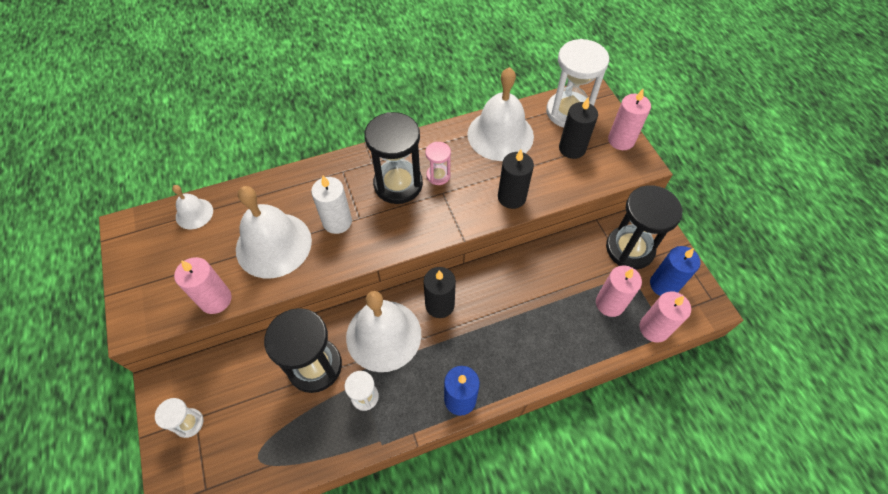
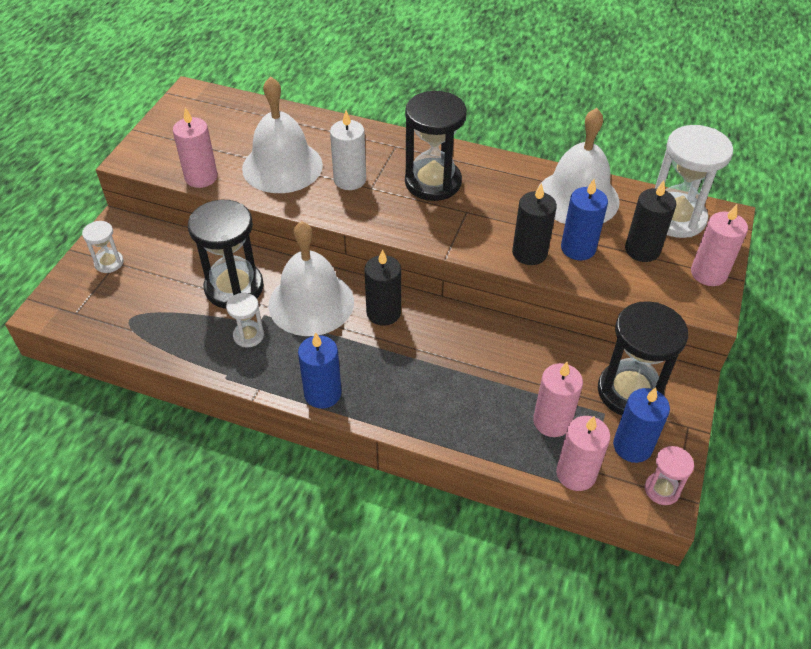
camera: 40 degrees right, 10 degrees down
(194, 213) = (247, 111): white bell -> none
(438, 175) = (477, 196): pink hourglass -> pink hourglass (662, 489)
(536, 173) = (578, 248): none -> blue candle

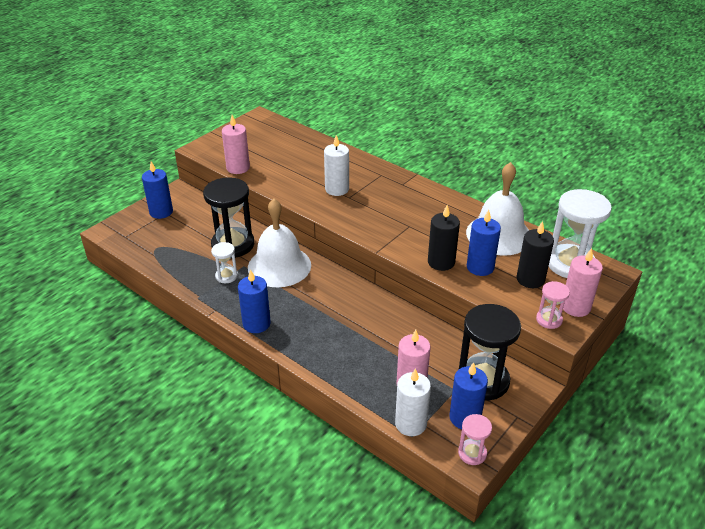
camera: 20 degrees right, 10 degrees down
(109, 263) = (161, 212): white hourglass -> blue candle
(282, 166) = (295, 172): white bell -> none
(383, 313) = (326, 284): black candle -> none
(433, 182) = (395, 202): black hourglass -> none
(576, 474) = (410, 424): pink candle -> white candle
(688, 298) = (549, 320): none -> pink hourglass

